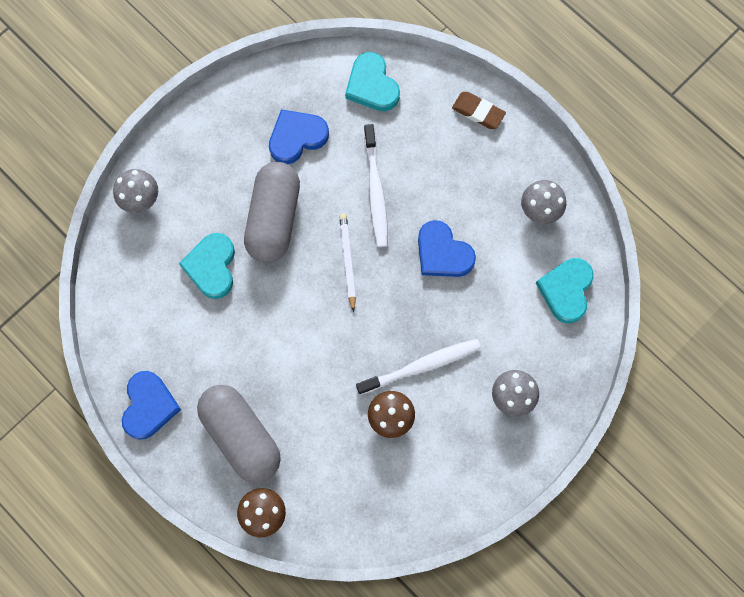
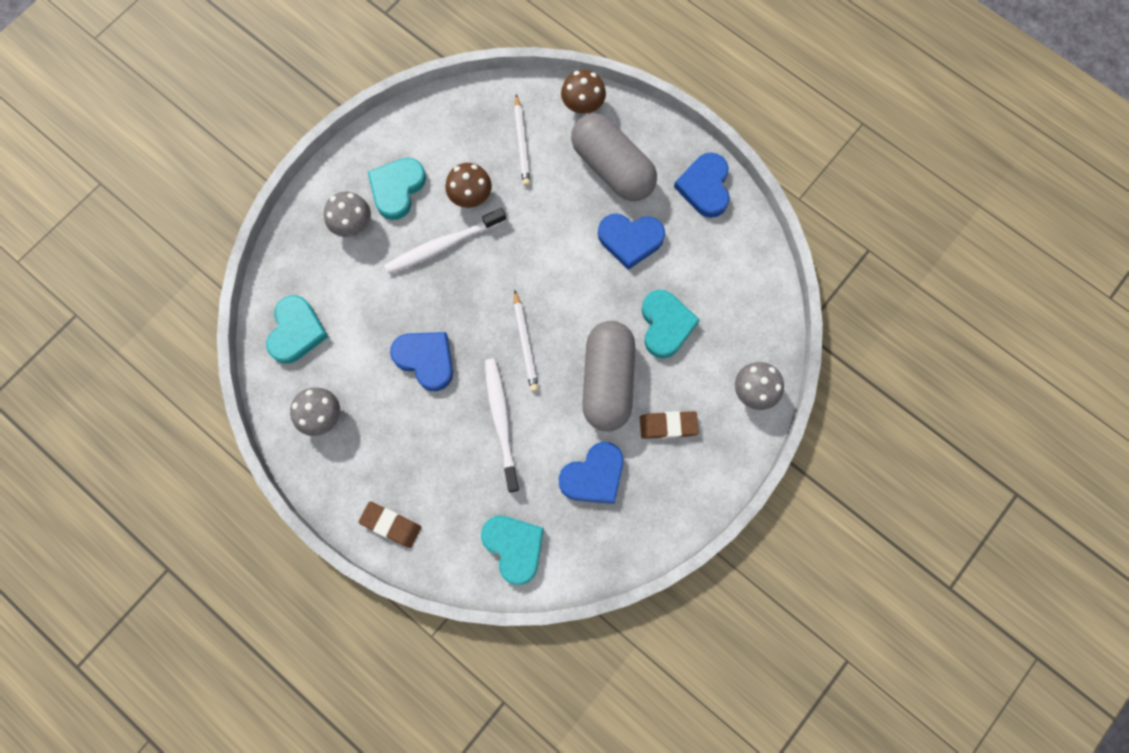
camera: 175 degrees right, 0 degrees up
(224, 174) = (668, 425): none -> brown eraser
(233, 355) = (630, 240): none -> blue heart
(333, 473) = (522, 143): none -> white pencil
(466, 432) = (397, 189): none -> turquoise heart

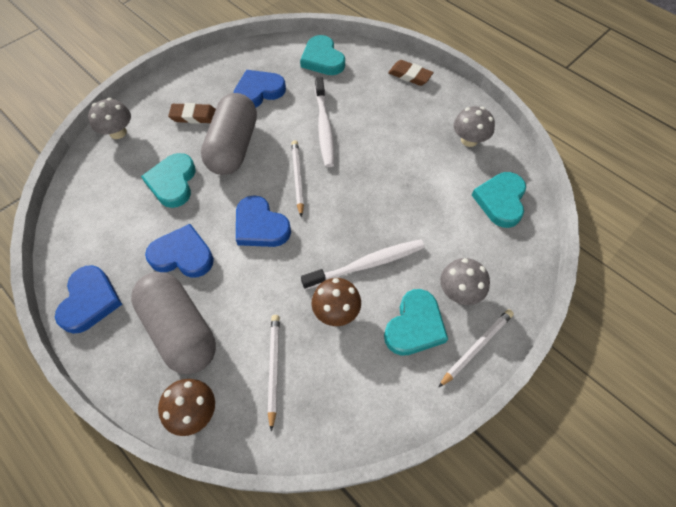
camera: 175 degrees left, 15 degrees down
(342, 175) = (476, 347): none -> white pencil
(426, 359) = (384, 172): blue heart -> blue heart (260, 226)

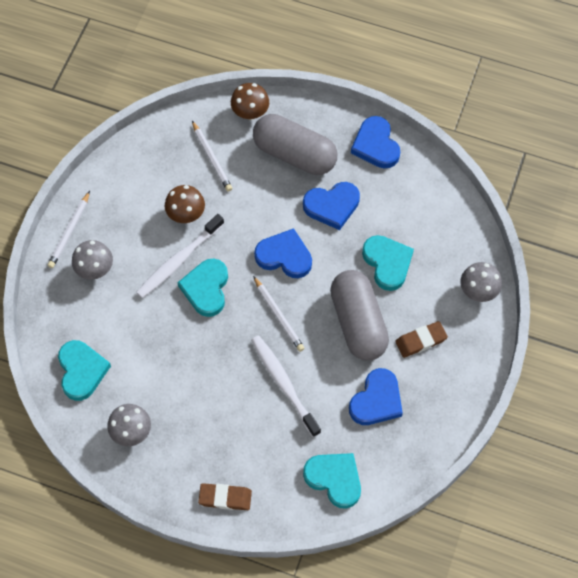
camera: 155 degrees right, 5 degrees up
(415, 326) = (121, 228): turquoise heart -> turquoise heart (206, 289)

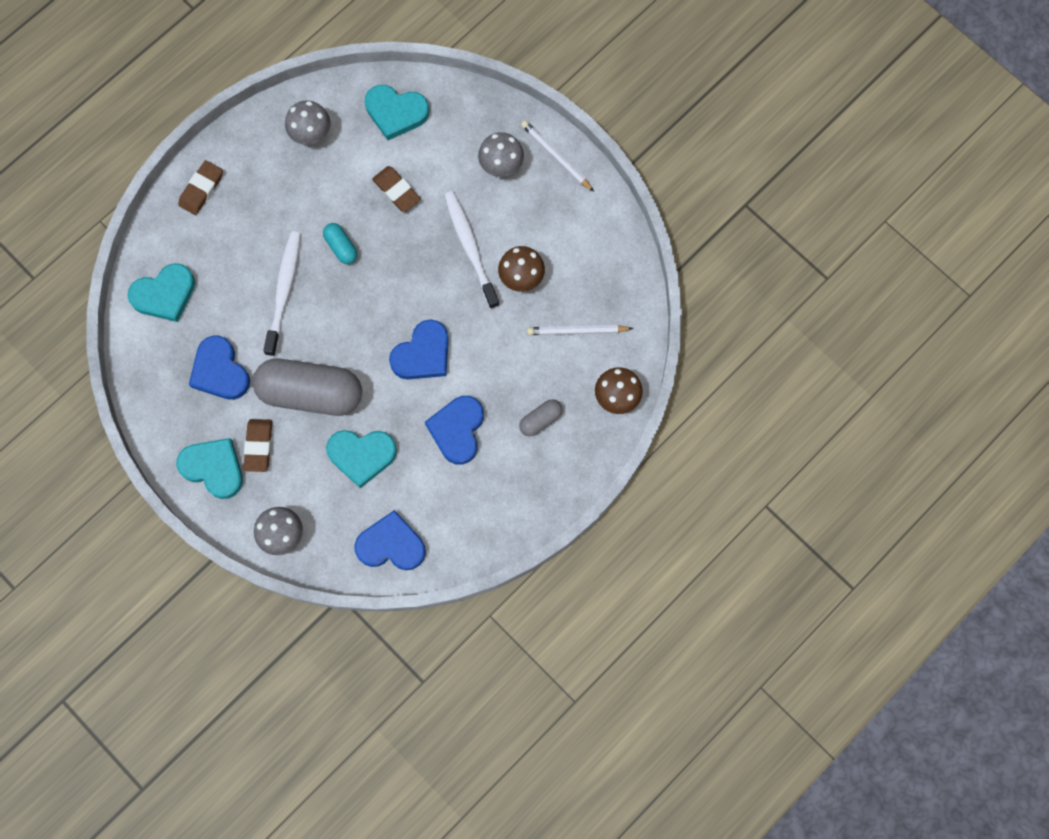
camera: 115 degrees right, 10 degrees up
(154, 338) = (396, 190): none -> brown eraser
(206, 289) = (425, 261): turquoise heart -> turquoise heart (213, 468)
(224, 358) = (341, 247): none -> turquoise capsule
(279, 315) = (359, 318): white pencil -> none
(284, 384) = (284, 291): white toothbrush -> white toothbrush turned 75 degrees counterclockwise
(294, 154) = (540, 420): grey capsule -> grey capsule, size x0.44
(376, 145) = (510, 514): blue heart -> blue heart (391, 545)

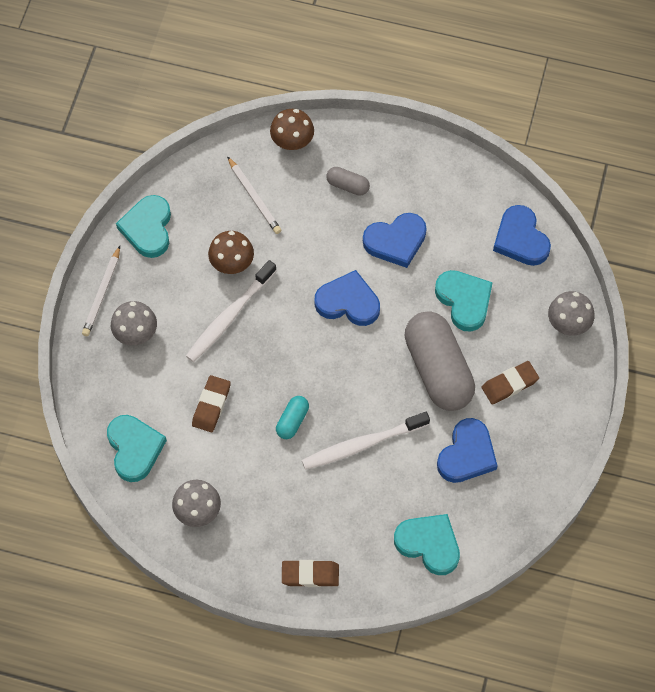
camera: 120 degrees left, 10 degrees down
(213, 468) = (551, 408): turquoise heart -> turquoise heart (148, 228)

